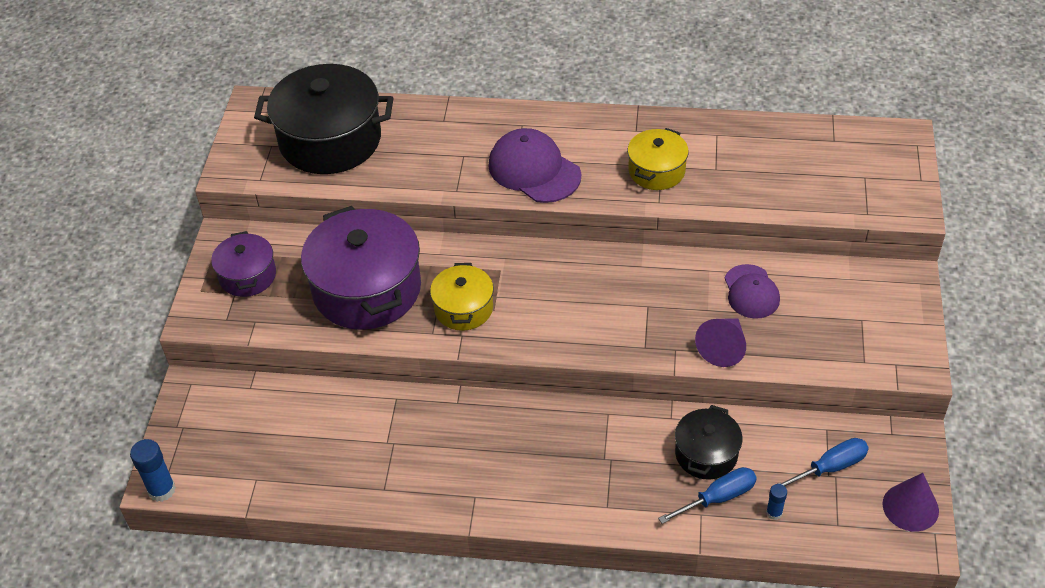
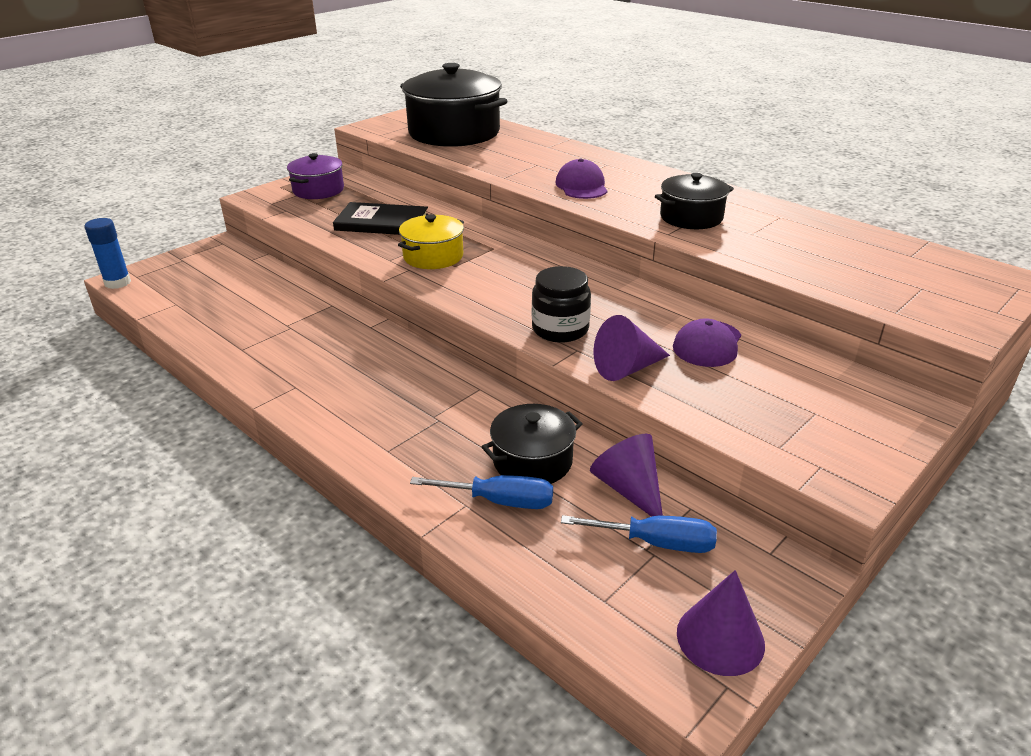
camera: 35 degrees right, 15 degrees down
(367, 289) = (382, 222): purple pot -> black book
(534, 170) = (581, 186): purple cap -> purple cap, size x0.66
(644, 335) = (560, 329): none -> black jar
(656, 171) = (691, 217): yellow pot -> black pot
(774, 513) = (543, 547): blue glue stick -> none
(782, 438) = (629, 489): none -> purple cone

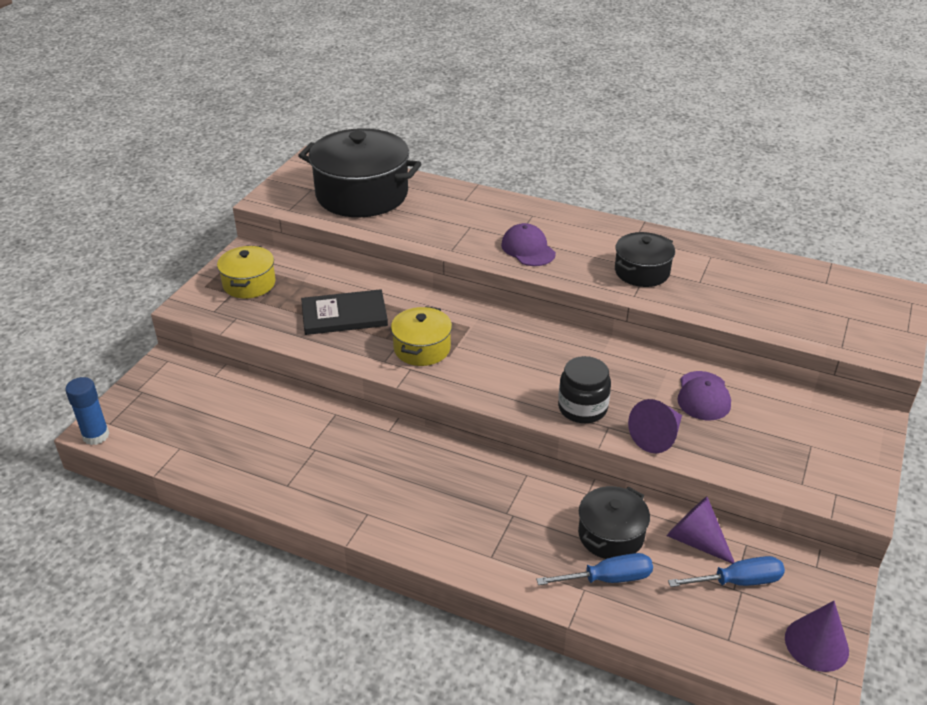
camera: 20 degrees left, 5 degrees up
(318, 190) = (249, 284): purple pot -> yellow pot

